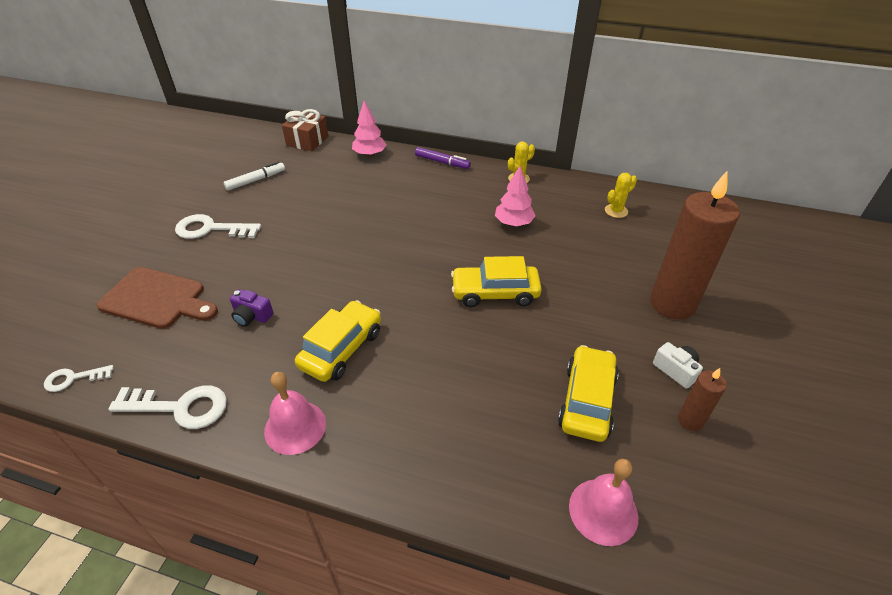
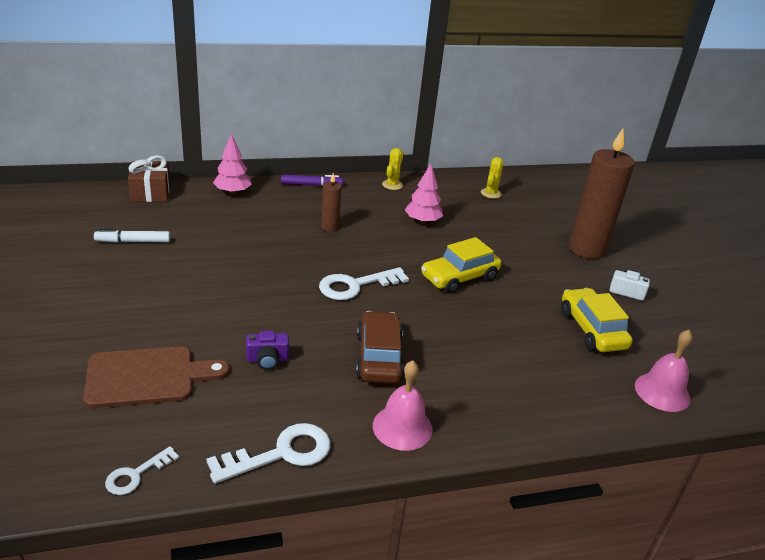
camera: 35 degrees left, 10 degrees down
(211, 229) = (134, 298): white key -> white key (355, 286)
(256, 180) = (133, 241): white marker -> white marker turned 120 degrees counterclockwise
(341, 349) = (379, 357): yellow car -> brown car
(690, 420) = (661, 319): brown candle -> brown candle (330, 227)

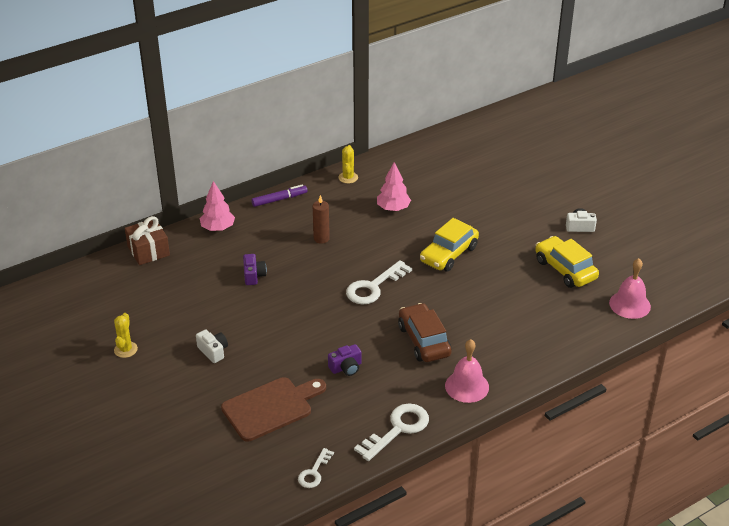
camera: 15 degrees left, 5 degrees up
(133, 241) = (172, 303): white marker -> none
(134, 298) = (213, 351): none -> white camera
(235, 240) = (253, 275): none -> purple camera
(491, 193) = (435, 161): yellow cactus -> yellow cactus (125, 349)
(586, 249) = (535, 195): brown candle -> none

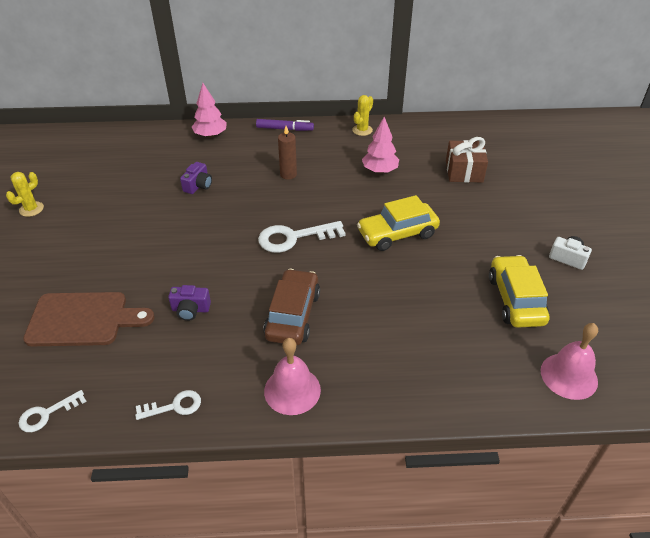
camera: 30 degrees right, 5 degrees up
(148, 251) = (138, 134): brown gift -> brown gift (464, 171)
(213, 351) = (94, 240): white camera -> none
(398, 429) = (174, 406): white key -> white key, size x0.58

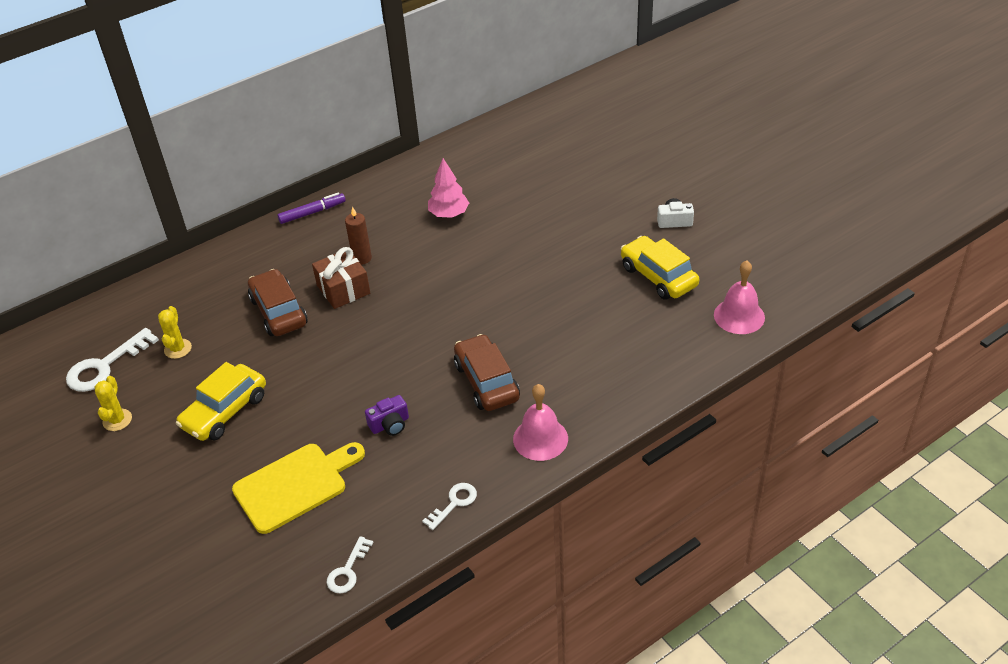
camera: 30 degrees left, 0 degrees up
(83, 319) = (295, 485): brown cutting board -> yellow cutting board
(198, 185) = (278, 312): purple camera -> brown car
(210, 135) = (237, 254): pink tree -> none
(294, 238) = (425, 316): white key -> white key (105, 366)
(362, 130) = (395, 179): yellow cactus -> yellow cactus (178, 349)
(397, 234) = (516, 267): yellow car -> yellow car (225, 411)
(464, 171) = (528, 180): brown gift -> brown gift (343, 289)

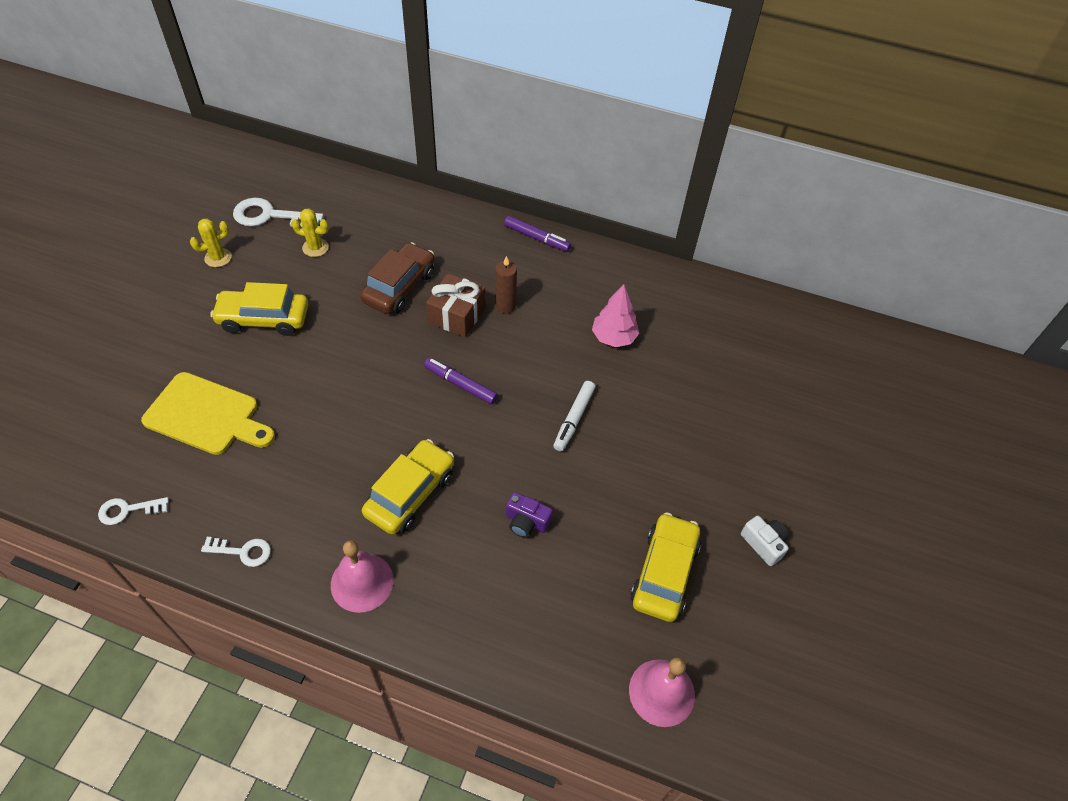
camera: 50 degrees right, 10 degrees up
(178, 349) = (315, 247): yellow cactus -> yellow cactus turned 45 degrees clockwise
(390, 424) = (312, 445): purple camera -> purple camera (526, 522)
(413, 314) = (460, 384): none -> purple marker
(486, 382) = (410, 493): brown car -> yellow car
(501, 266) = (574, 419): none -> white marker

